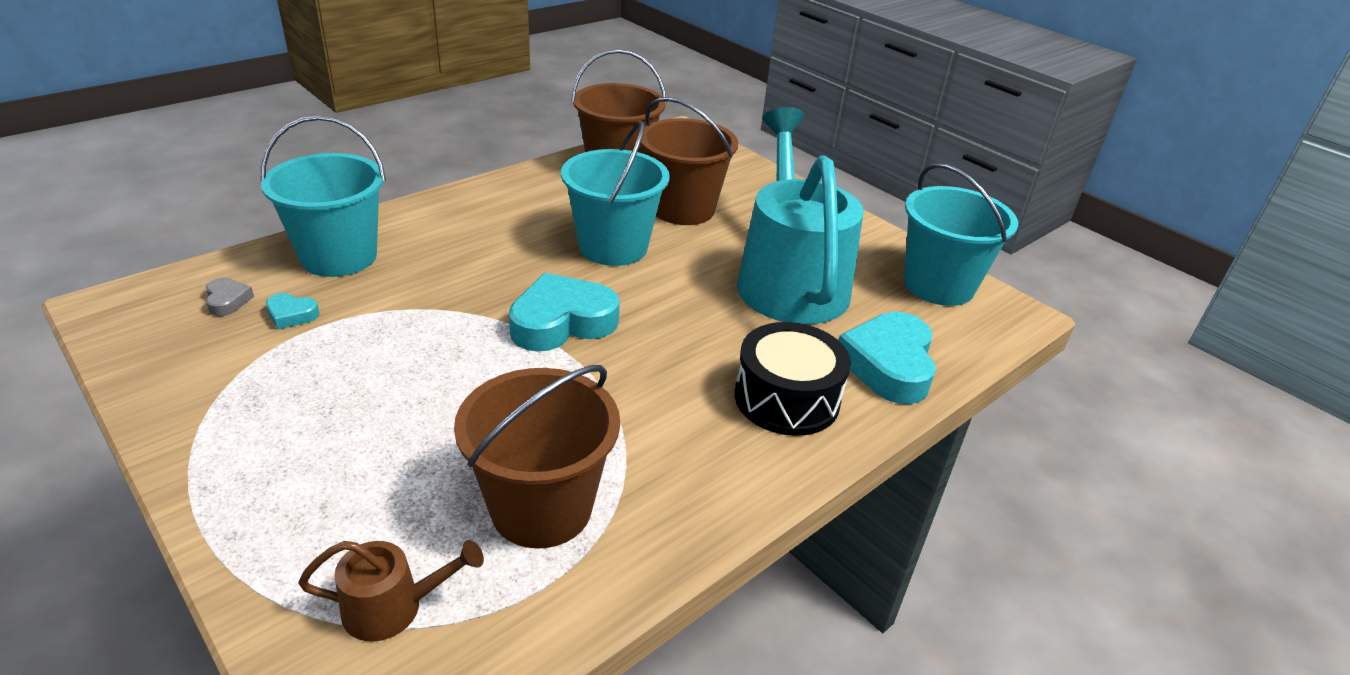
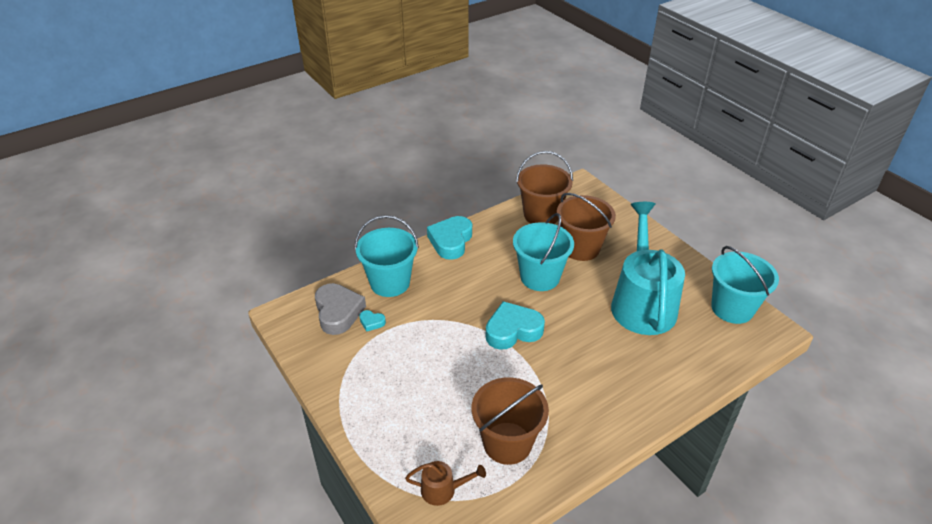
camera: 10 degrees right, 5 degrees up
(227, 301) = (338, 312): grey heart -> grey heart, size x2.21
(786, 398) = (634, 384): black drum -> none
(888, 365) = (694, 364): turquoise heart -> turquoise heart (451, 241)

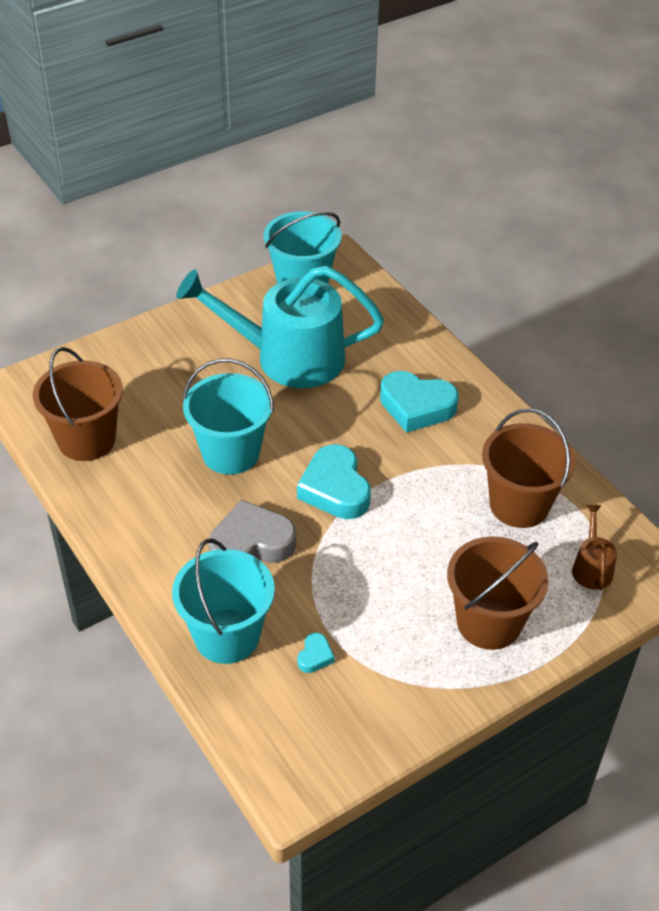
camera: 90 degrees left, 5 degrees up
(338, 312) = (291, 704): grey heart -> grey heart (251, 543)
(451, 241) = (134, 555): turquoise heart -> turquoise heart (416, 406)
(581, 248) = (173, 403): brown bucket -> brown bucket (489, 622)

